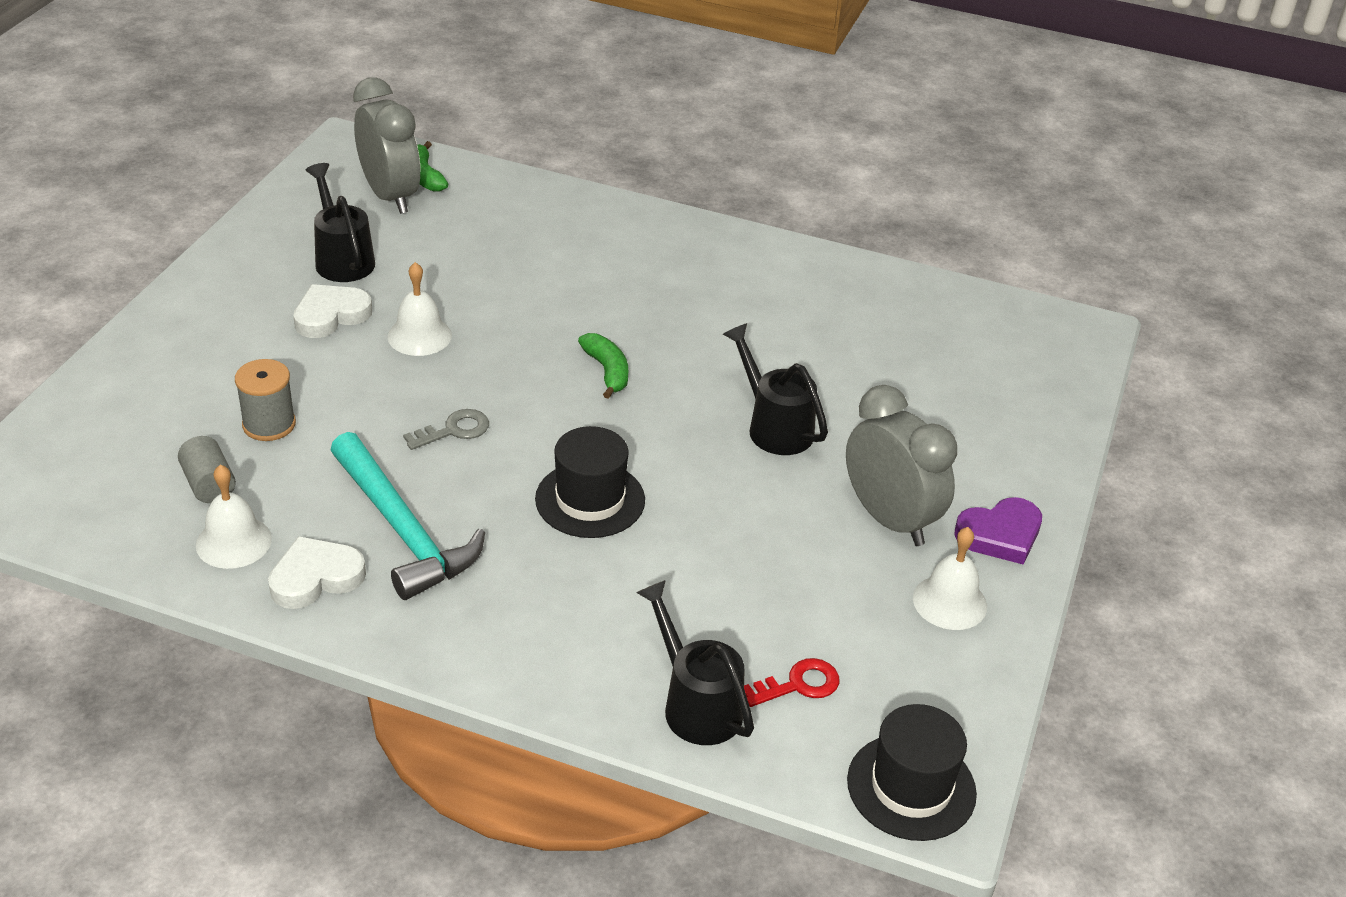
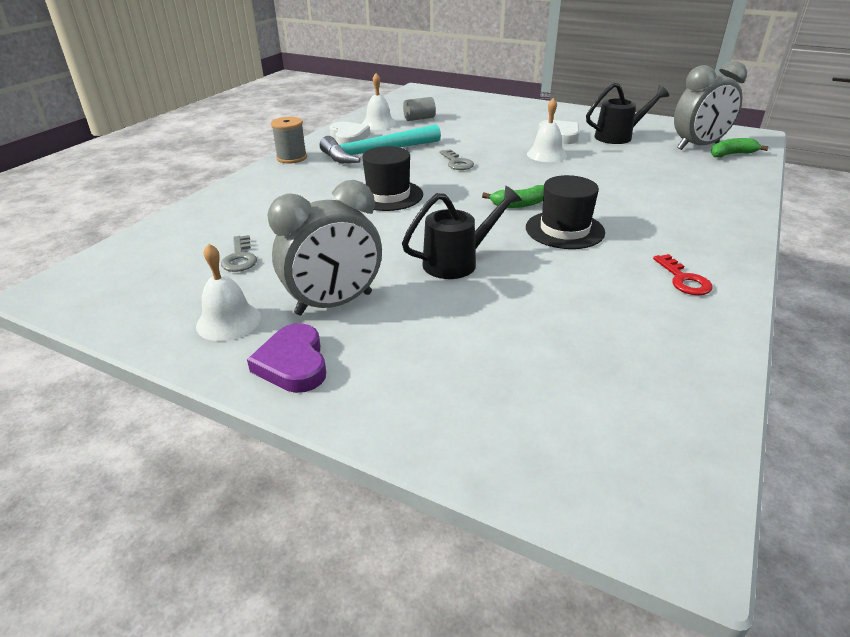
camera: 100 degrees right, 5 degrees down
(269, 424) = (463, 127): grey spool -> grey spool (292, 158)
(696, 704) = (204, 218): black watering can -> none
(799, 684) = (194, 250): red key -> red key (684, 280)
(810, 627) = (240, 258): none -> grey key
(911, 787) = (80, 281): black hat -> black hat (564, 230)

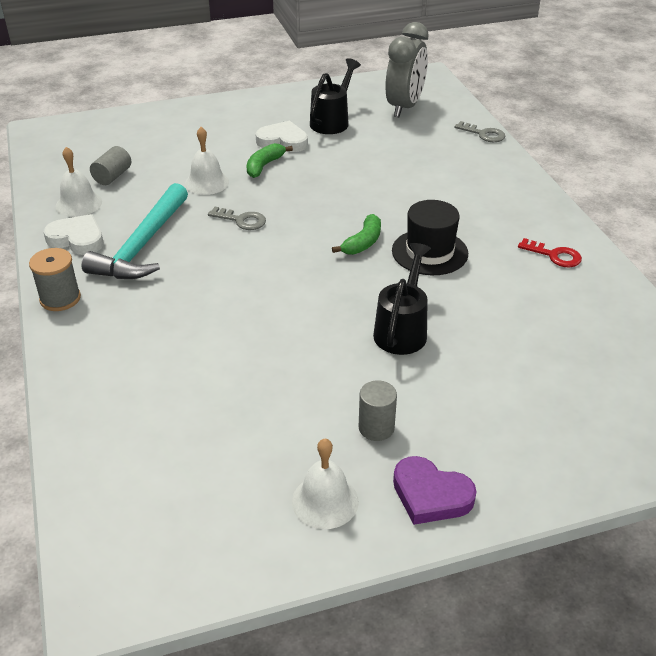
camera: 45 degrees left, 5 degrees up
(240, 258) = (224, 441): grey key -> grey key (484, 134)
(334, 304) = (376, 428): grey clock -> grey cylinder
(388, 195) = (241, 293): black hat -> none
(546, 154) = (304, 172): white bell -> white bell (206, 182)
(731, 154) = (438, 107): green banana -> green banana (264, 166)

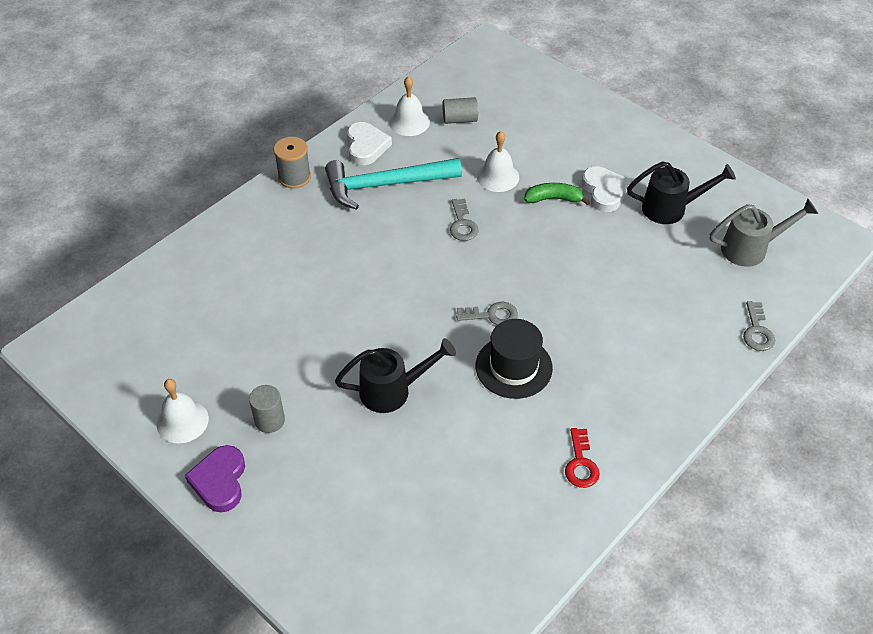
camera: 60 degrees right, 10 degrees up
(363, 242) = (492, 315): green banana -> grey key
(404, 107) = (750, 248): grey clock -> grey watering can

